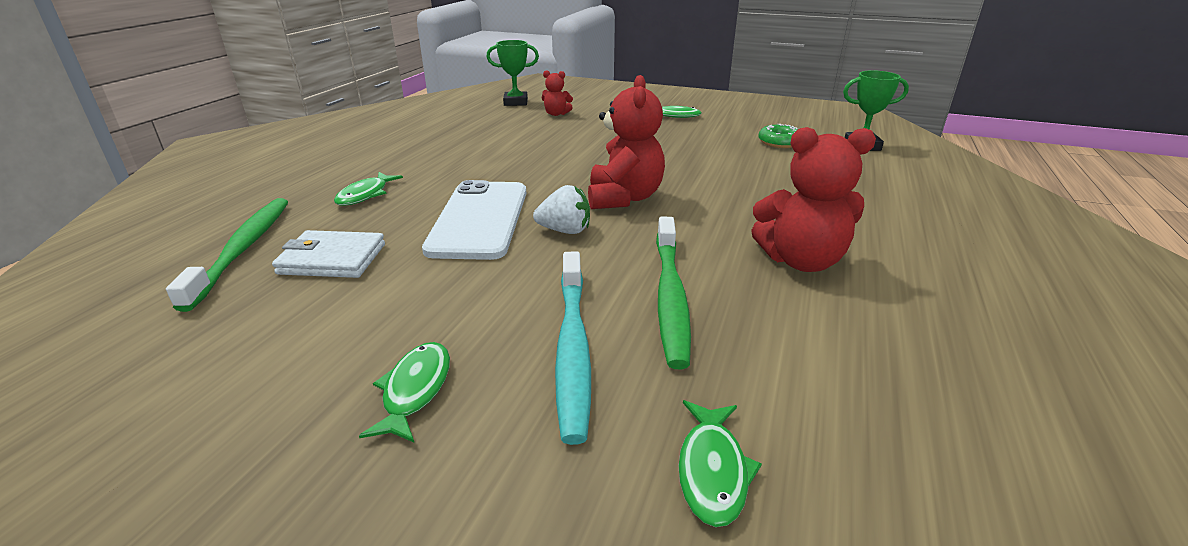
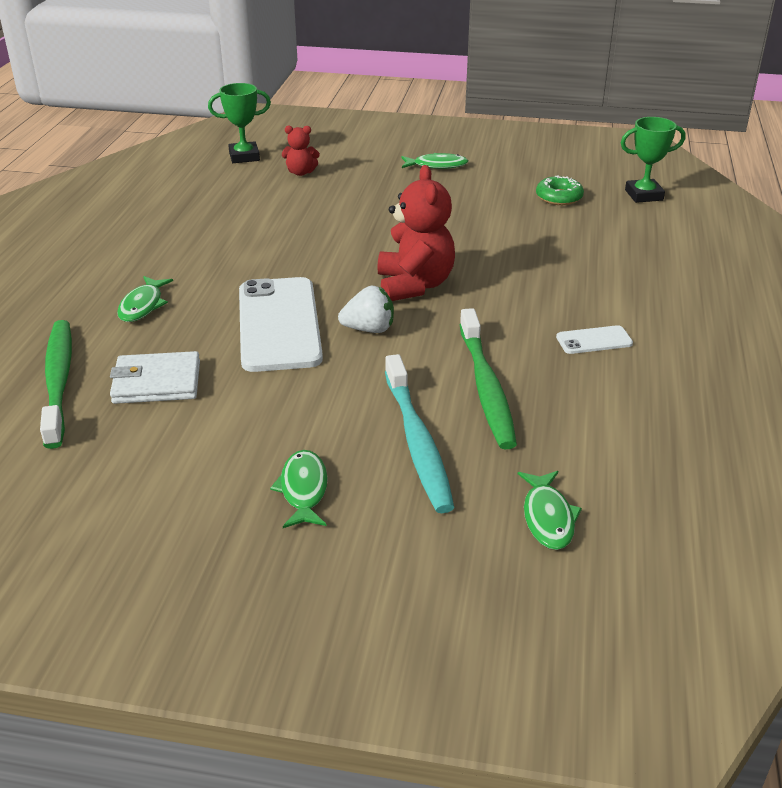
camera: 10 degrees left, 5 degrees up
(801, 261) = (594, 340): red teddy bear -> white phone

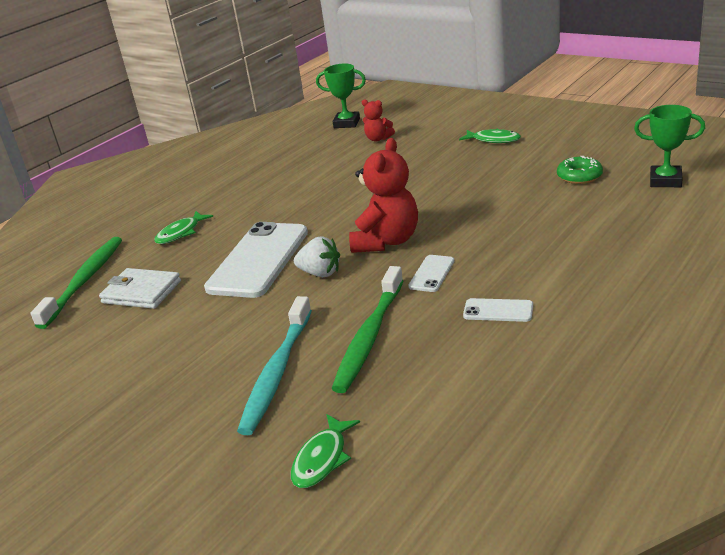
camera: 30 degrees right, 5 degrees down
(303, 490) = (165, 393): green fish -> none
(494, 313) = (431, 274): none -> white phone

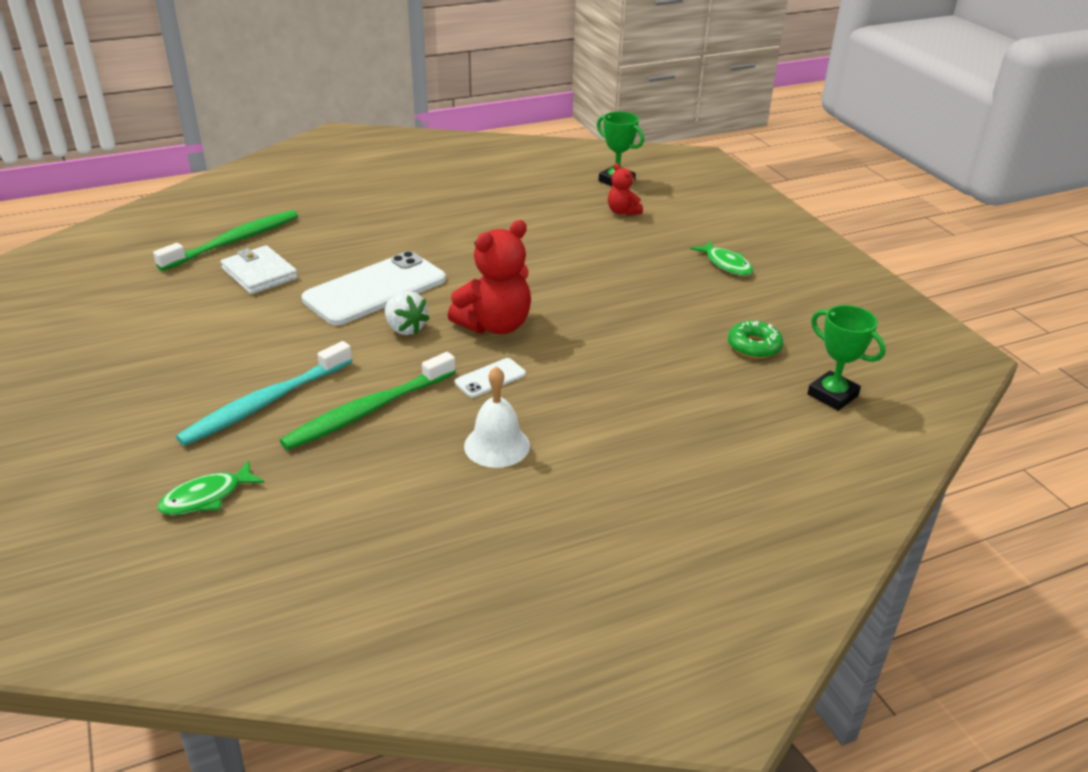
camera: 25 degrees right, 5 degrees up
(181, 233) = (350, 231): green fish -> none
(498, 310) = (497, 445): white phone -> white bell

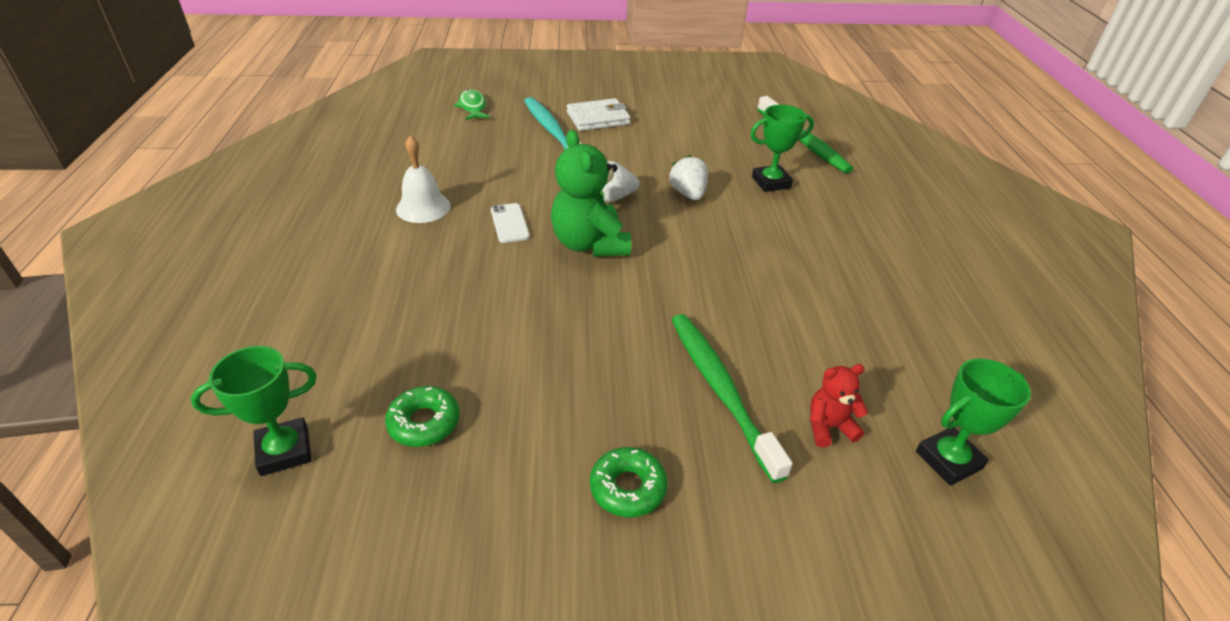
camera: 110 degrees right, 5 degrees up
(259, 274) = (739, 147): white wallet -> white wallet (598, 118)
(330, 251) = (771, 182): none -> green trophy
(369, 410) = (512, 165): green toothbrush -> green toothbrush (721, 390)
(375, 289) = (688, 194): white phone -> white strawberry
(495, 325) = (590, 244): red teddy bear -> green teddy bear
(726, 264) = (628, 488): green fish -> green donut

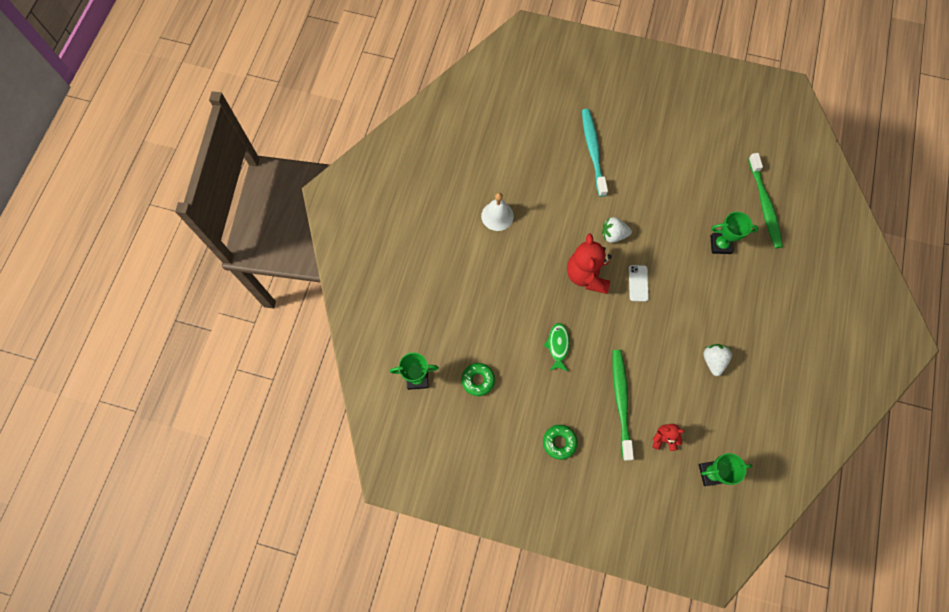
camera: 20 degrees right, 30 degrees up
(473, 107) = (545, 107): green fish -> green fish (558, 345)
(510, 223) = (545, 244): white phone -> white phone (638, 283)
(590, 244) = (587, 275): green teddy bear -> red teddy bear
(598, 118) = (628, 142): white wallet -> none
(688, 194) = (661, 243): white strawberry -> white strawberry (713, 361)

